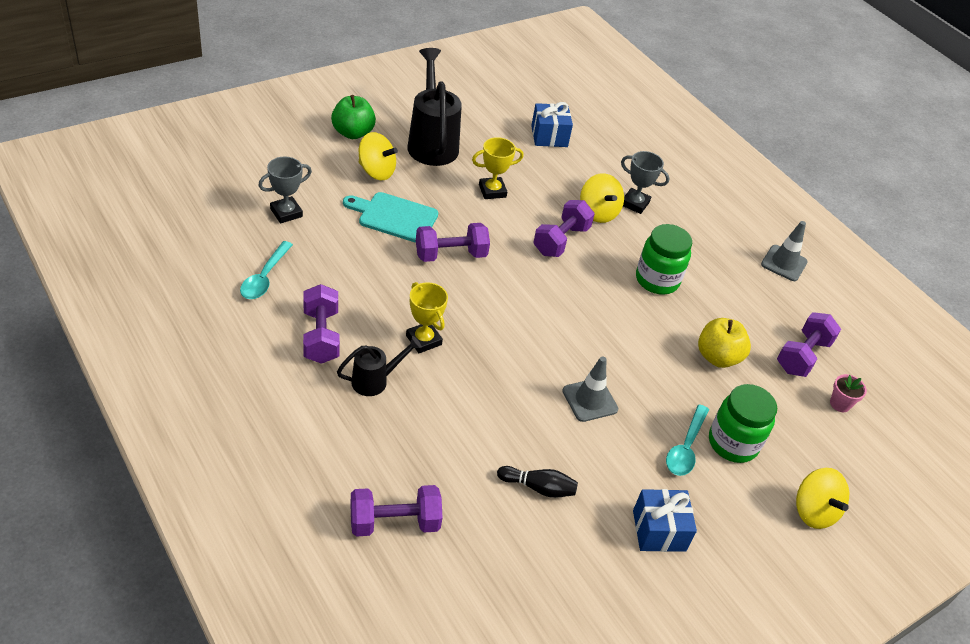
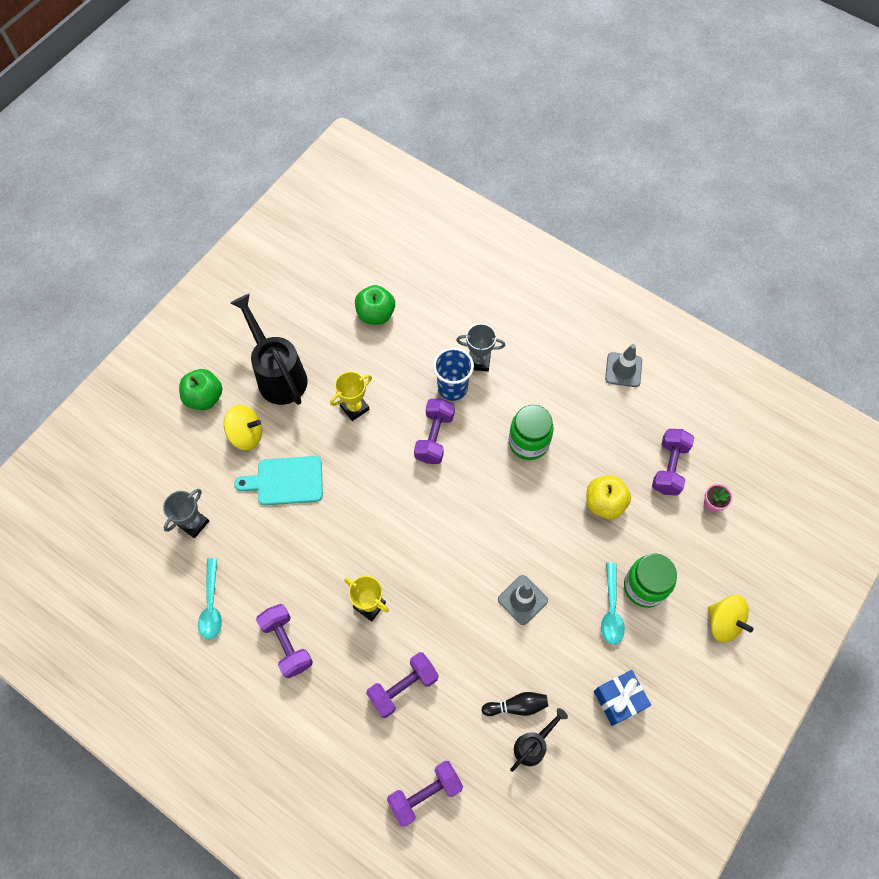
camera: 15 degrees left, 20 degrees up
(375, 381) = (350, 667): black watering can -> black watering can (533, 745)
(450, 255) = (351, 500): purple dumbbell -> purple dumbbell (403, 687)
(549, 136) = (375, 314): blue gift -> green apple
(598, 212) = (452, 388): yellow spinning top -> blue cup

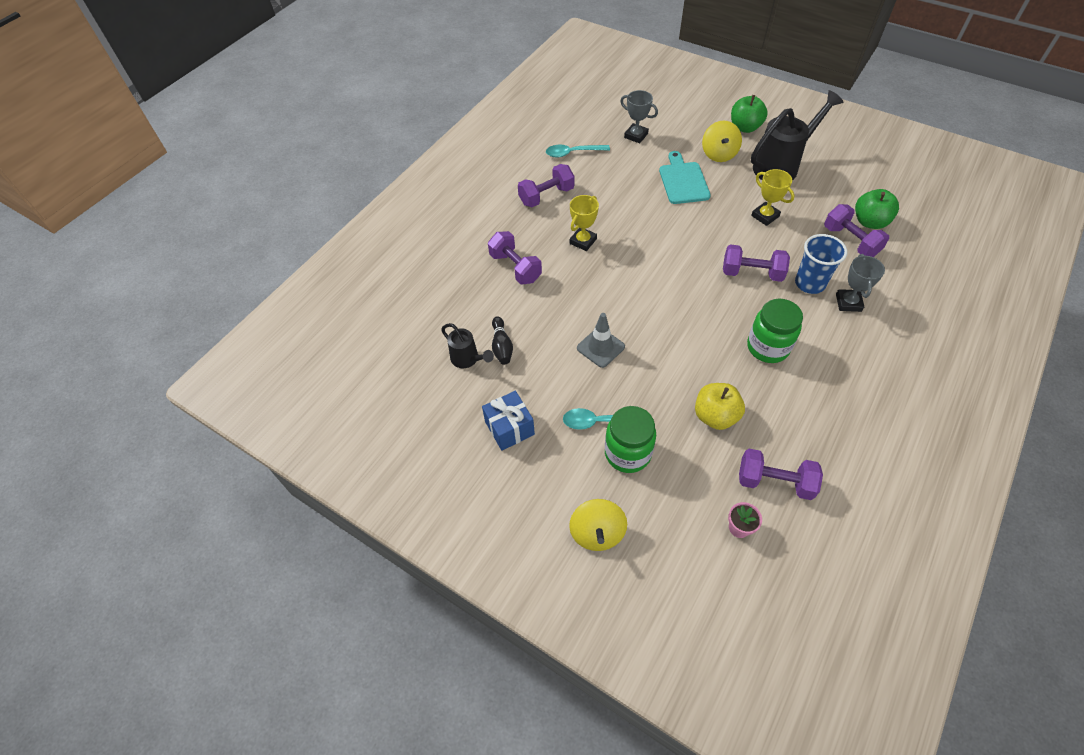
camera: 90 degrees right, 10 degrees down
(425, 794) = (430, 287): purple dumbbell -> purple dumbbell (850, 241)
(623, 370) = (888, 436): grey traffic cone -> none
(723, 622) = (597, 533): yellow spinning top -> yellow spinning top turned 45 degrees counterclockwise

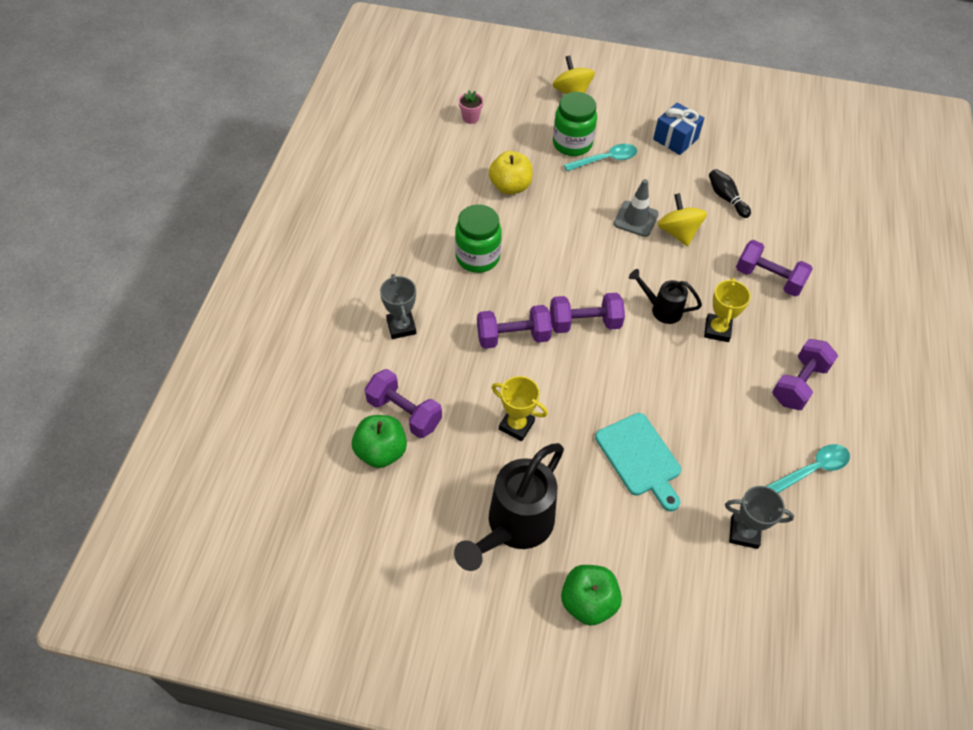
camera: 155 degrees right, 0 degrees up
(468, 359) = (748, 180): black watering can -> black watering can (661, 309)
(719, 154) = (609, 526): yellow spinning top -> yellow spinning top (678, 232)
(774, 482) = (449, 151): purple dumbbell -> purple dumbbell (584, 323)
(809, 283) = (446, 340): blue cup -> none

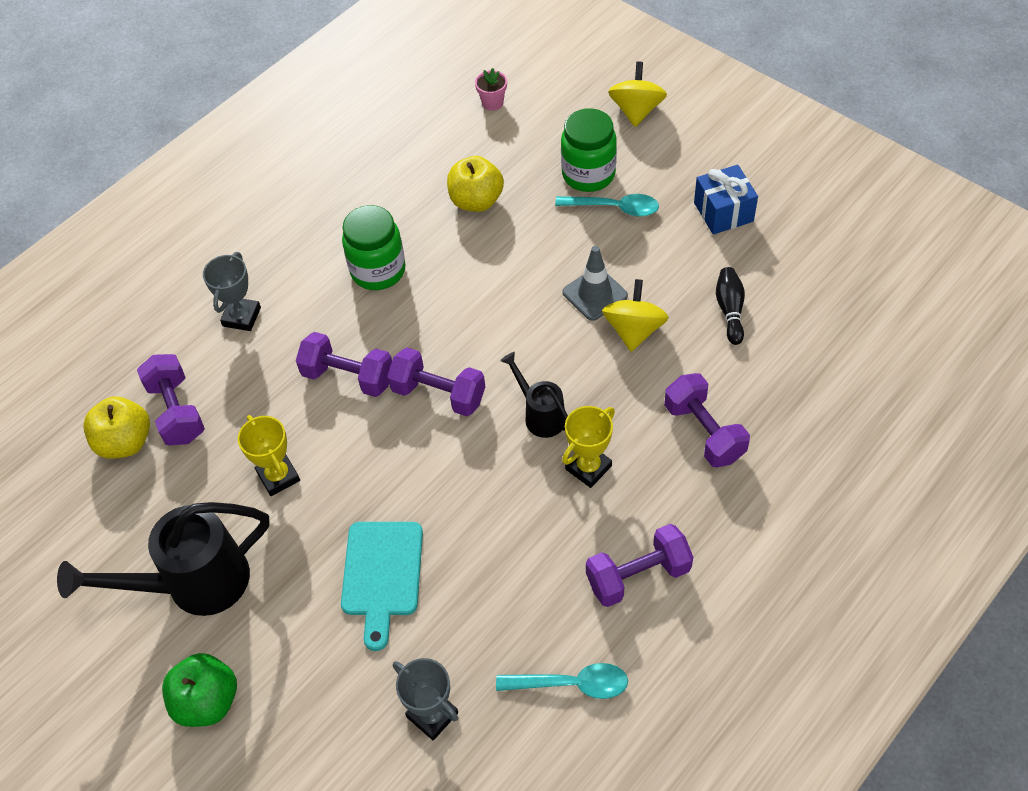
camera: 35 degrees right, 0 degrees up
(381, 451) = (125, 442): green apple -> yellow apple

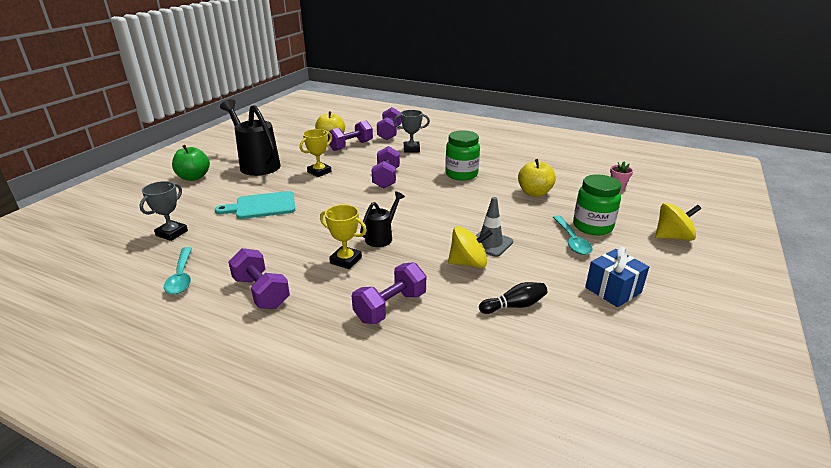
camera: 70 degrees right, 25 degrees down
(438, 394) = (385, 203): purple dumbbell -> purple dumbbell (389, 133)

